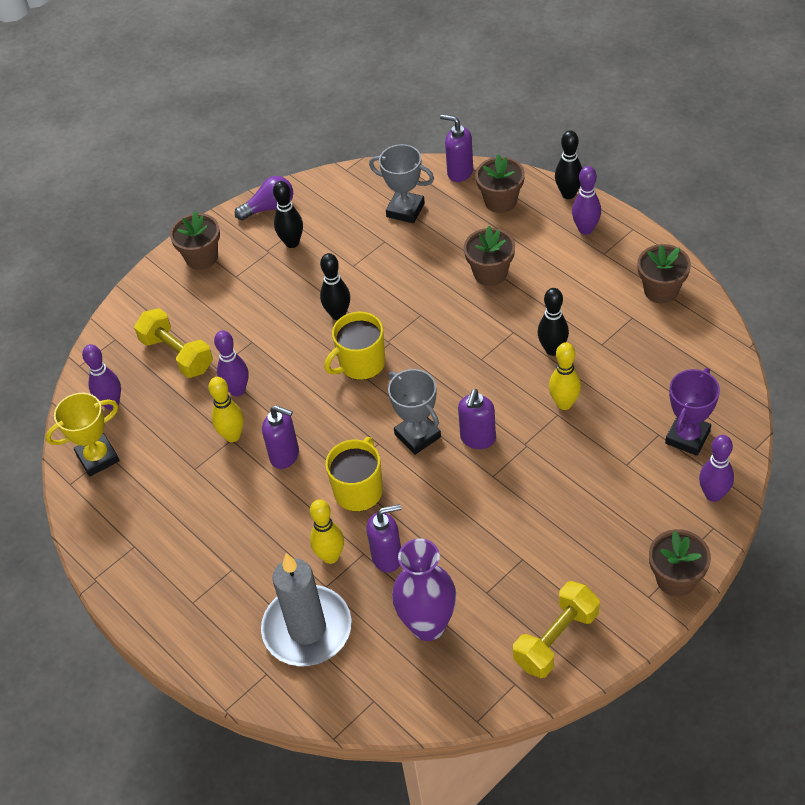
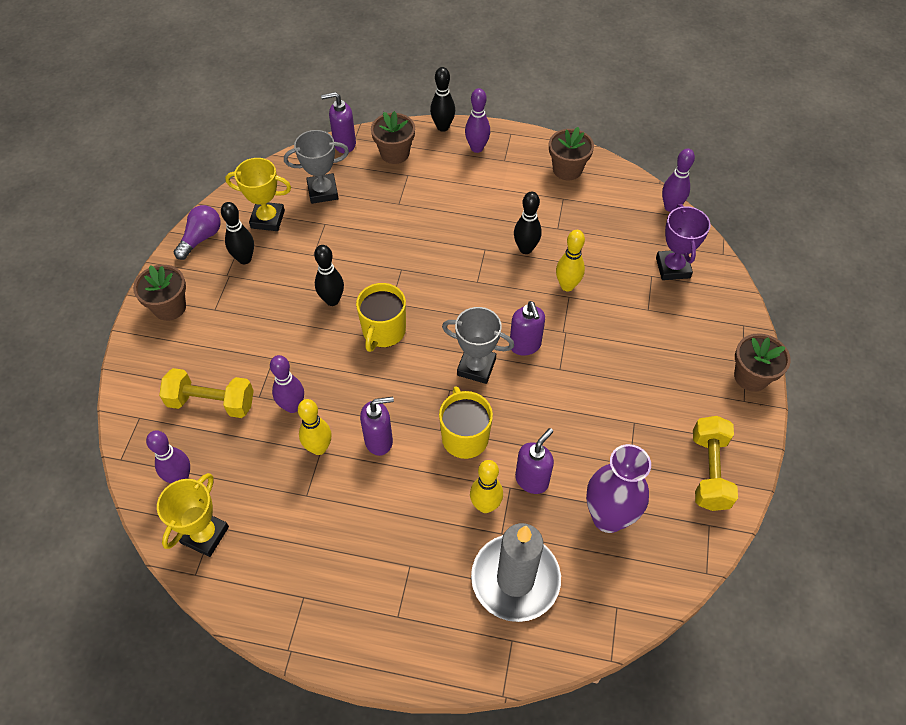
camera: 40 degrees left, 5 degrees up
(337, 215) = (267, 219): none -> yellow trophy
(490, 273) = (431, 212): brown flower pot -> none
(713, 495) = (724, 301): purple bowling pin -> purple bowling pin (670, 207)

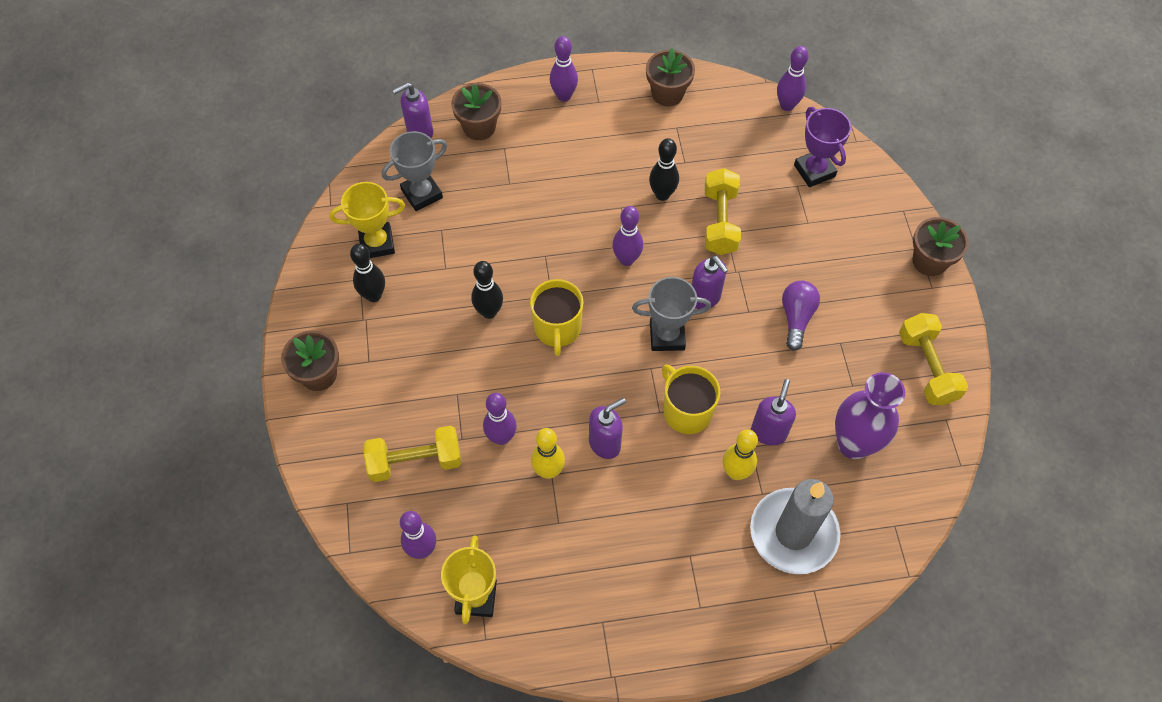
camera: 20 degrees left, 5 degrees up
(201, 238) = (314, 287): purple light bulb -> purple light bulb (796, 318)
(443, 127) = (517, 82): black bowling pin -> none
(470, 292) = (626, 259): none -> purple bowling pin
(567, 286) = (720, 222): yellow bowling pin -> yellow dumbbell

